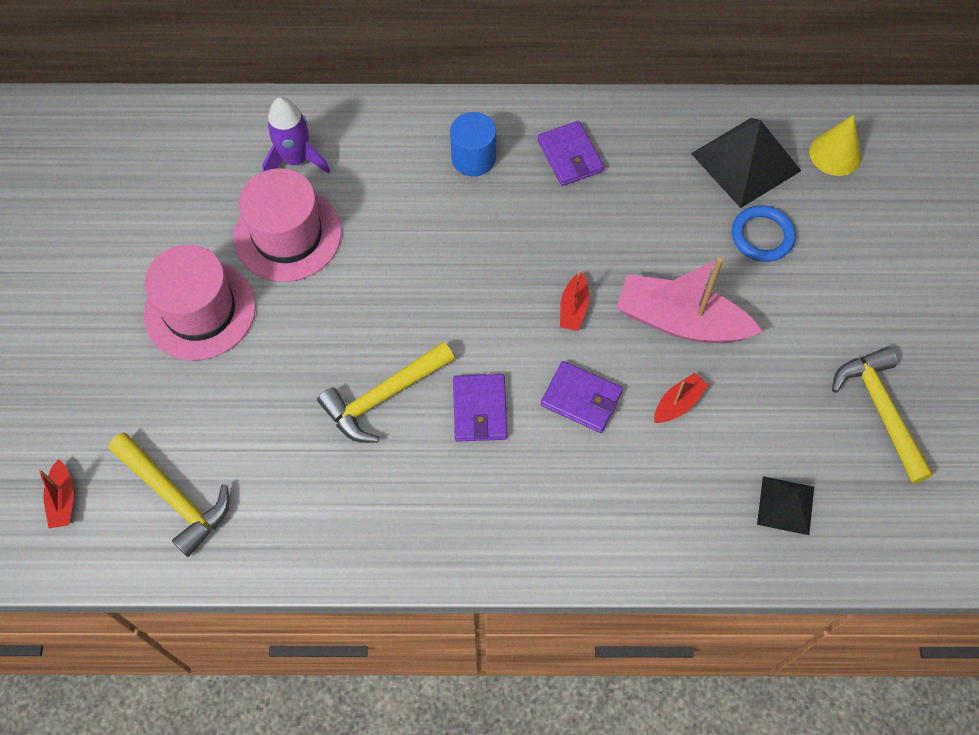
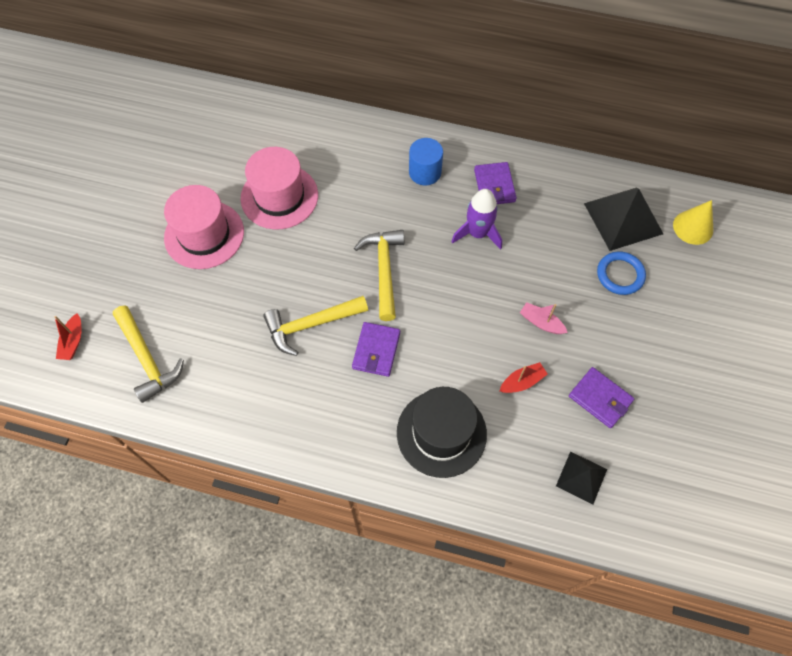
camera: 15 degrees right, 0 degrees up
(296, 160) = (301, 146): purple rocket -> purple rocket (478, 233)
(573, 308) = (465, 294): red boat -> none
(581, 398) = (451, 361): purple wallet -> purple wallet (600, 398)
(595, 495) = (441, 433): none -> black hat
(681, 321) = (541, 322): pink boat -> pink boat, size x0.47
(881, 411) = (675, 425): yellow hammer -> yellow hammer (384, 270)

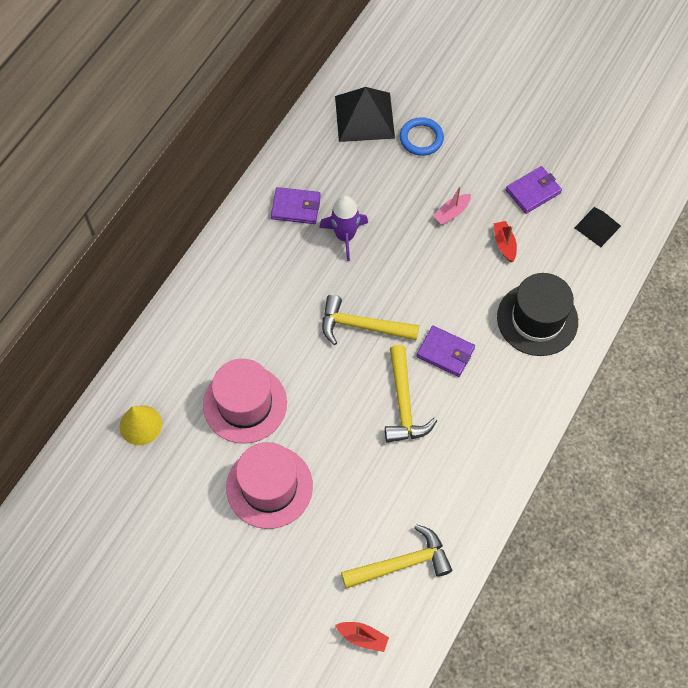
camera: 75 degrees left, 0 degrees up
(425, 172) = (260, 263): blue cylinder -> none
(693, 227) = (390, 69): yellow cone -> yellow cone (140, 425)

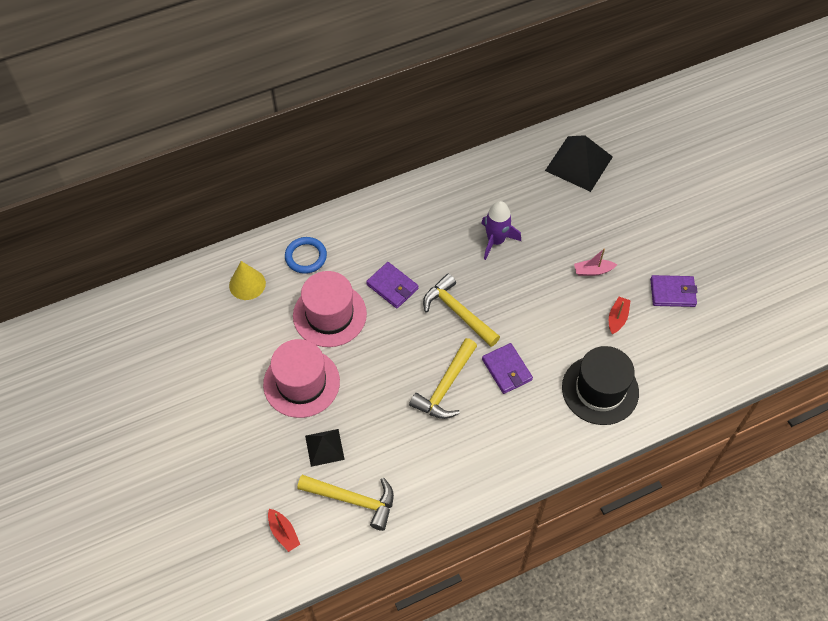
camera: 35 degrees right, 5 degrees down
(296, 207) = (475, 199): purple wallet -> purple wallet (392, 286)
(421, 138) = (611, 203): blue ring -> blue ring (306, 257)
(597, 227) = (706, 350): black pyramid -> black pyramid (324, 447)

